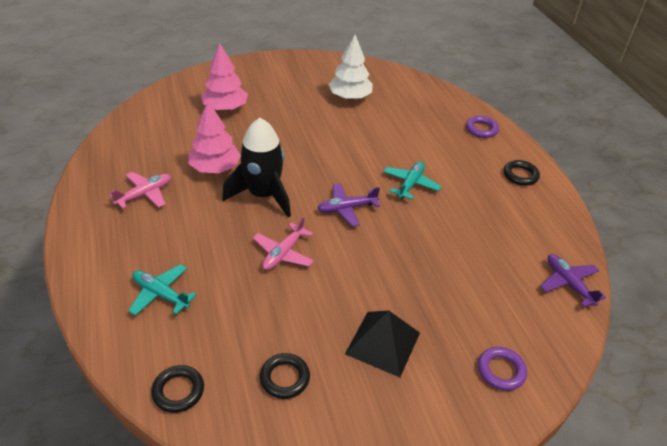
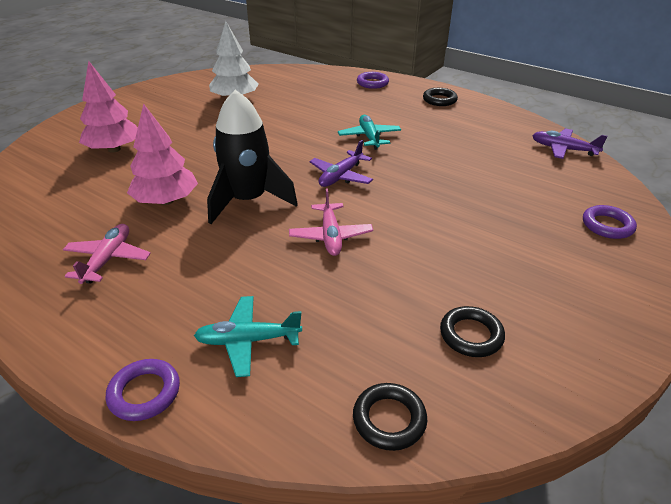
camera: 35 degrees left, 5 degrees down
(86, 290) = (144, 393): none -> purple ring
(383, 343) = (507, 256): black pyramid -> none

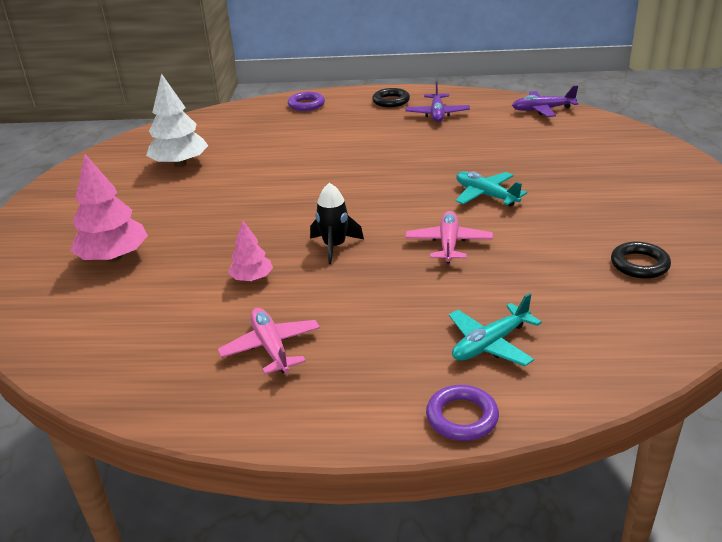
camera: 30 degrees left, 5 degrees down
(166, 201) = (252, 278): pink tree -> pink tree, size x0.56
(248, 200) = (334, 246): black rocket -> black rocket, size x0.56
(330, 236) = (448, 244): pink plane -> pink plane turned 135 degrees counterclockwise
(341, 176) = (391, 195): purple plane -> purple plane (437, 114)
(369, 137) = (371, 154): turquoise plane -> turquoise plane (486, 195)
(389, 419) = (655, 339): black ring -> none
(607, 225) = (638, 155): purple ring -> none

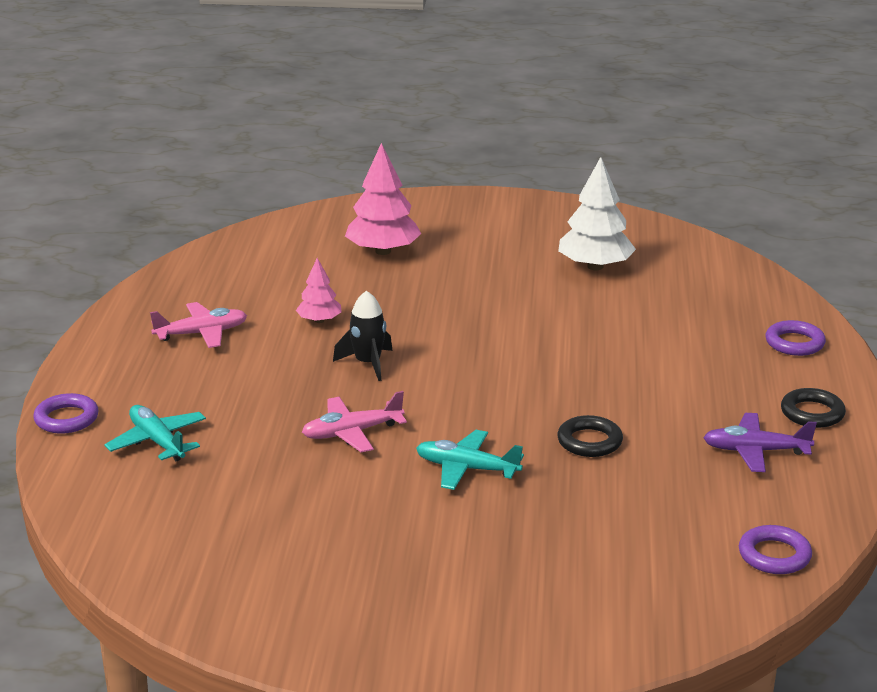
camera: 90 degrees right, 5 degrees down
(448, 244) = (352, 433): pink plane -> pink plane turned 150 degrees clockwise
(486, 195) = (466, 469): turquoise plane -> turquoise plane turned 120 degrees counterclockwise
(542, 110) = (774, 555): purple plane -> purple ring
(639, 264) = (263, 557): black ring -> black ring (589, 441)

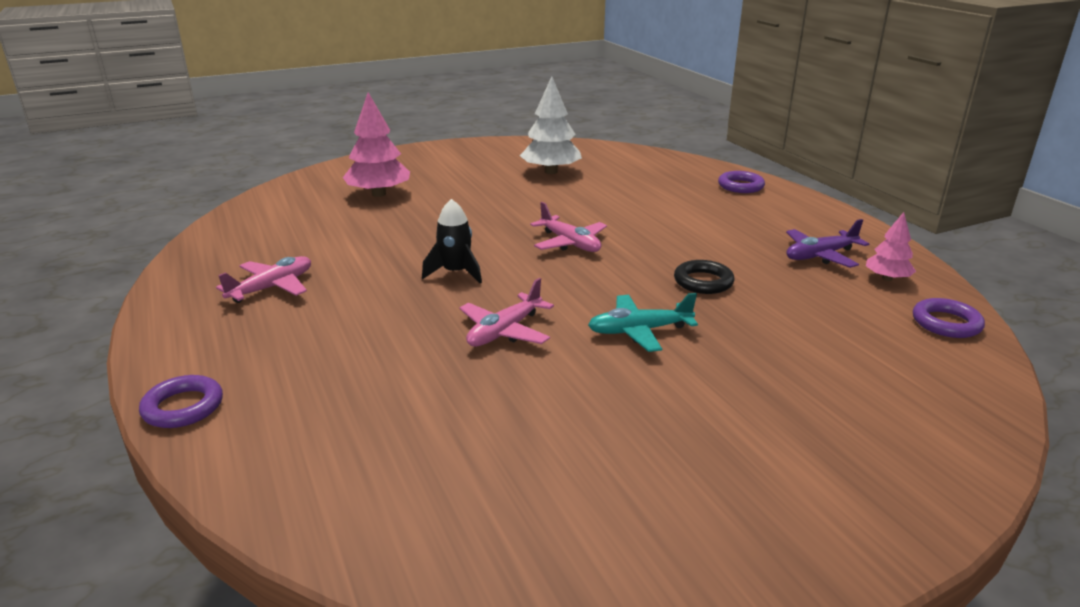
camera: 30 degrees left, 0 degrees up
(157, 442) = (314, 399): turquoise plane -> none
(319, 320) = (376, 251): pink tree -> pink tree (887, 278)
(510, 362) = (570, 243): none -> pink plane
(812, 413) = (815, 223): black ring -> none

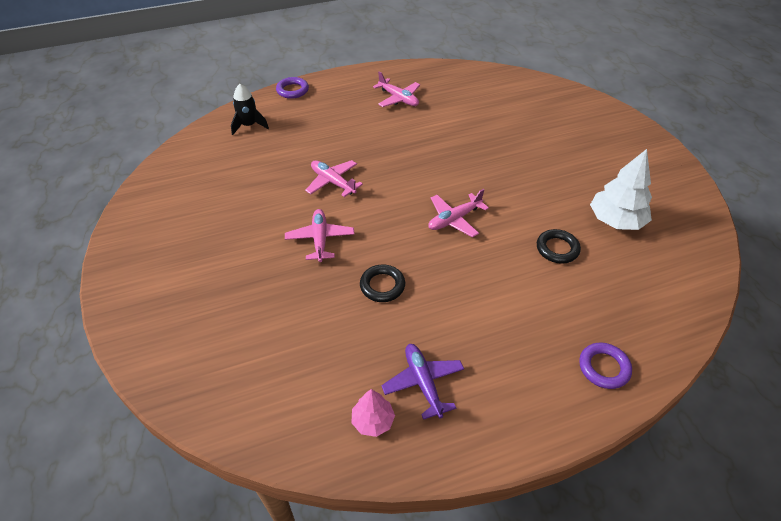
camera: 95 degrees right, 20 degrees up
(379, 194) = (544, 126): pink tree -> none
(455, 273) = (410, 163): black rocket -> black rocket (249, 125)
(601, 196) = (557, 249): none -> black ring
(639, 331) = (320, 239): turquoise plane -> pink plane
(946, 323) = (289, 430): purple ring -> none

